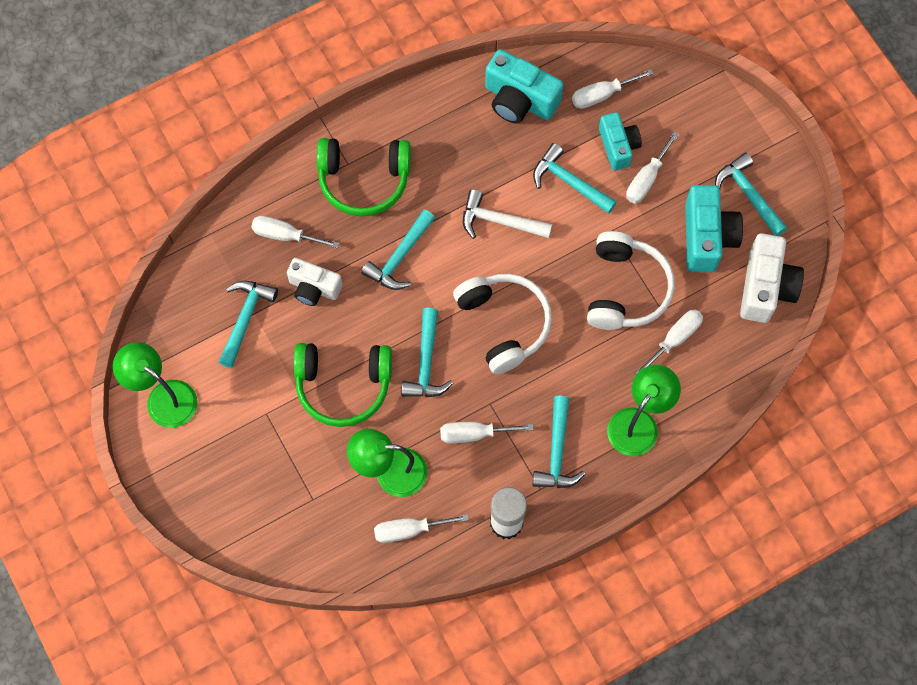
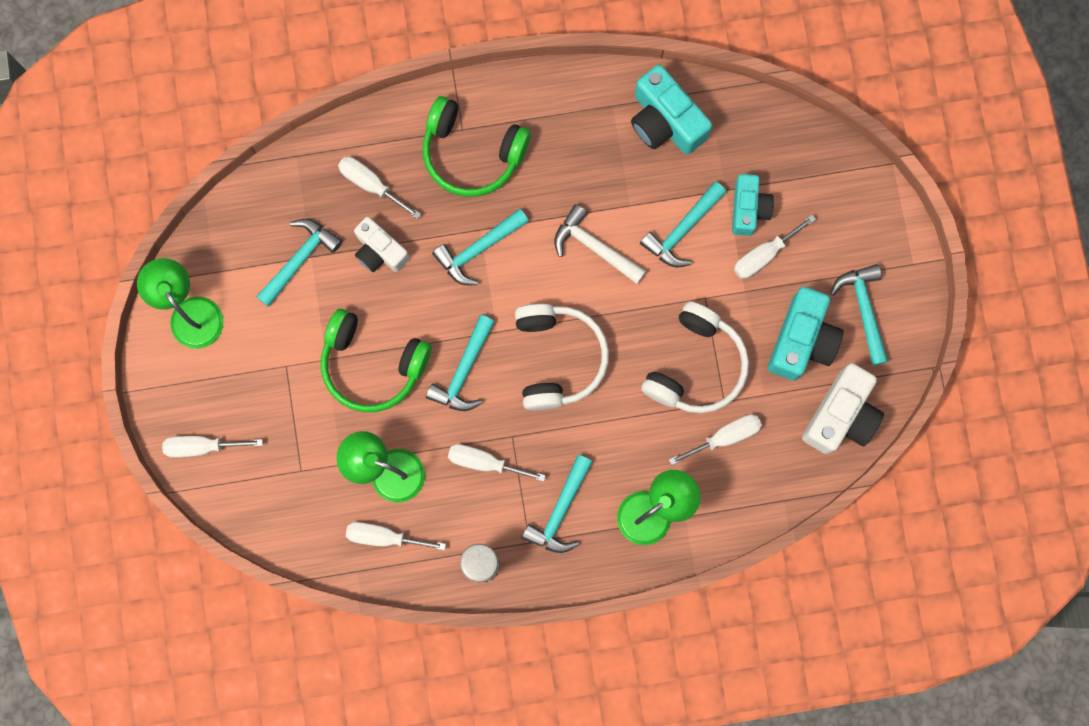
camera: 20 degrees right, 10 degrees up
(569, 182) = (682, 230): turquoise hammer -> turquoise hammer turned 105 degrees counterclockwise
(602, 95) = (753, 146): white screwdriver -> white screwdriver (202, 447)

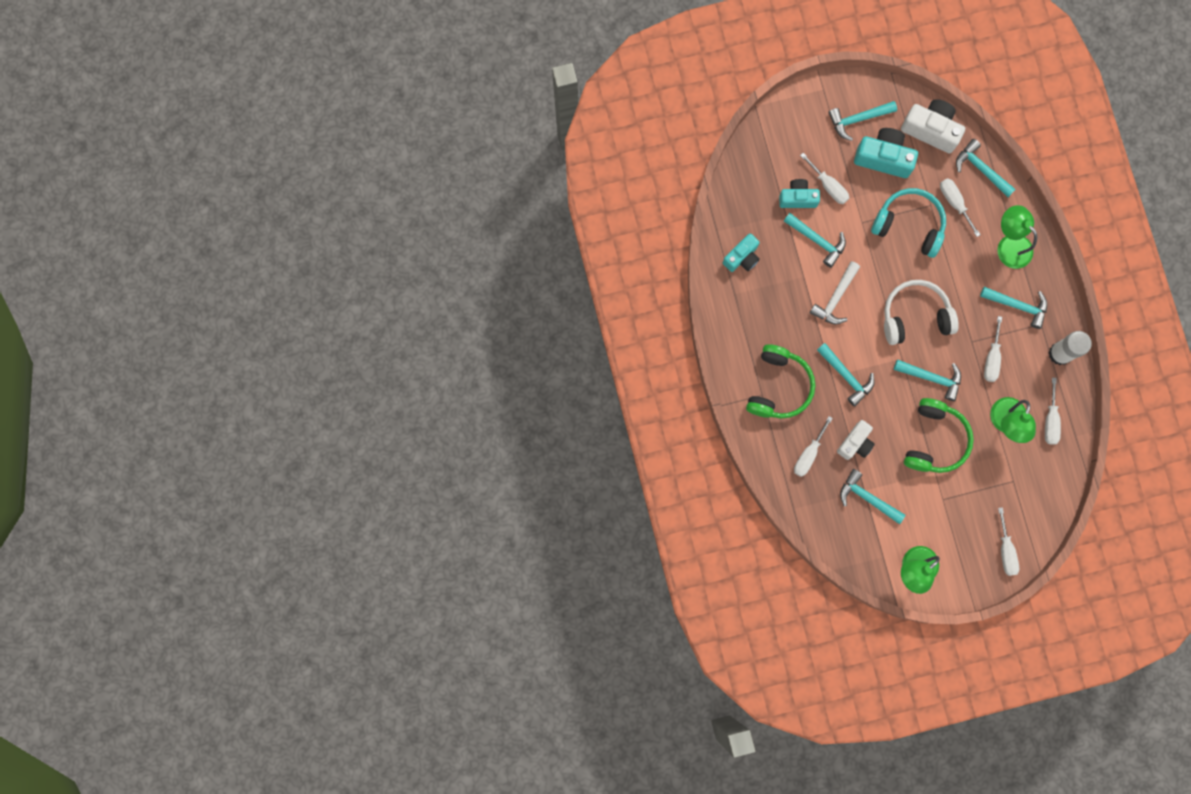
camera: 95 degrees left, 0 degrees up
(665, 121) = (742, 257): turquoise camera -> turquoise camera, size x0.66
(696, 366) = (909, 225): white headphones -> turquoise headphones
(774, 483) = (981, 169): none -> turquoise hammer

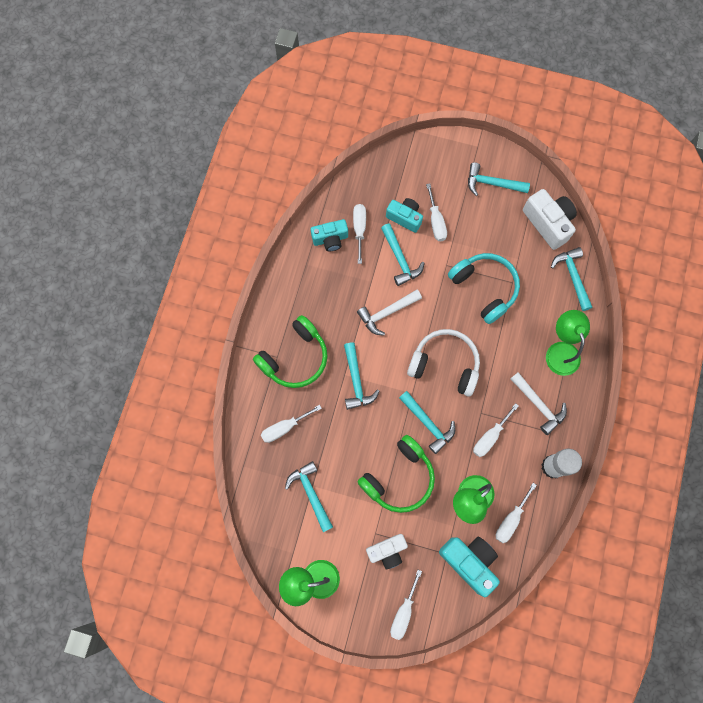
camera: 30 degrees right, 5 degrees down
(855, 443) = (329, 441): white camera -> white camera (387, 551)
(883, 158) = (495, 224): turquoise camera -> turquoise camera (469, 562)
(954, 202) = (533, 291): white screwdriver -> white screwdriver (359, 229)
(1017, 305) = (538, 405): turquoise hammer -> white hammer

